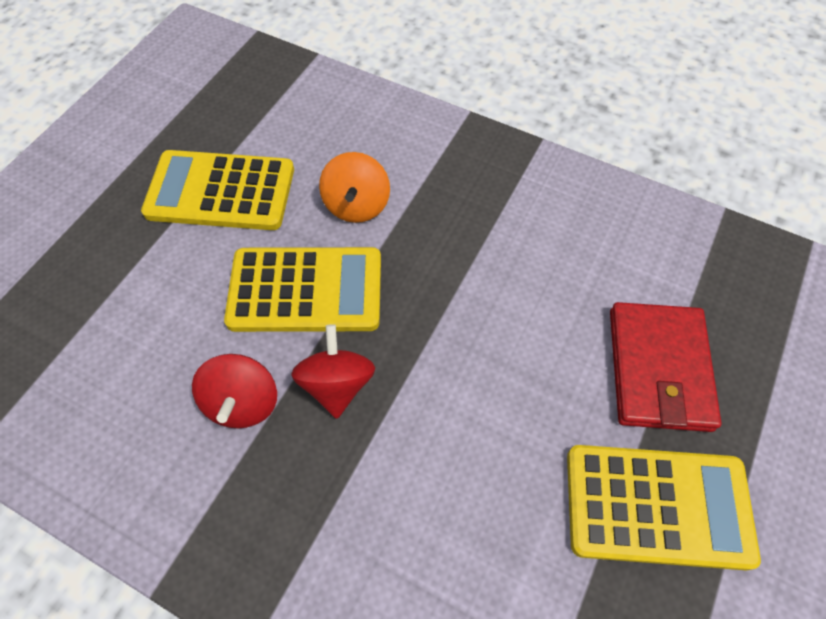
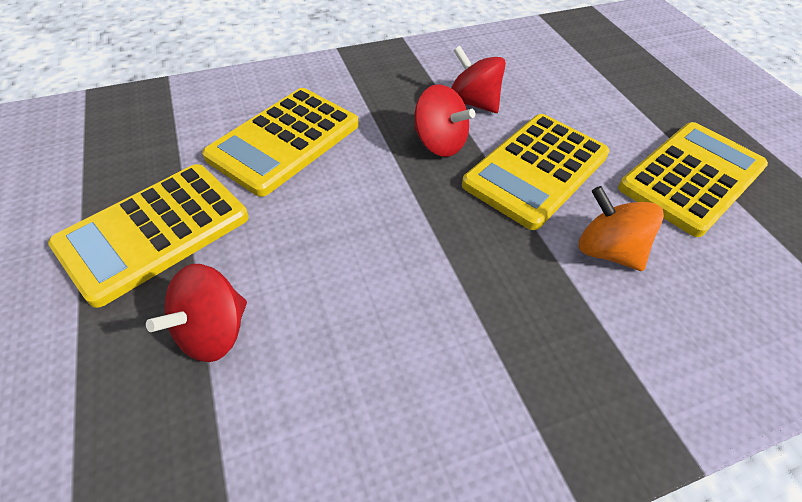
camera: 130 degrees right, 10 degrees down
(464, 523) = (284, 141): none -> yellow calculator
(658, 369) = (213, 332): red wallet -> red spinning top

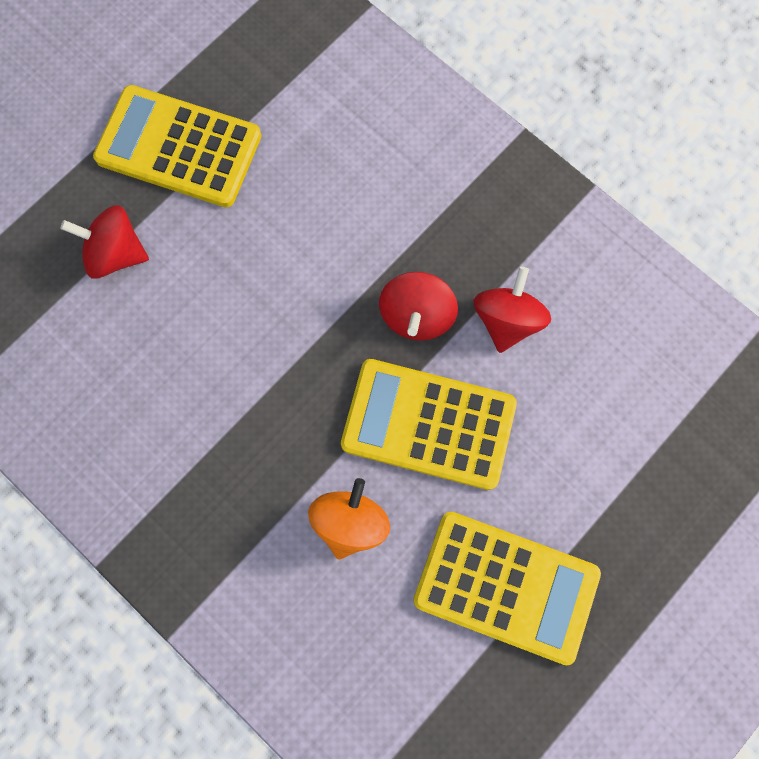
camera: 65 degrees right, 25 degrees up
(284, 141) = (338, 174): yellow calculator -> none

